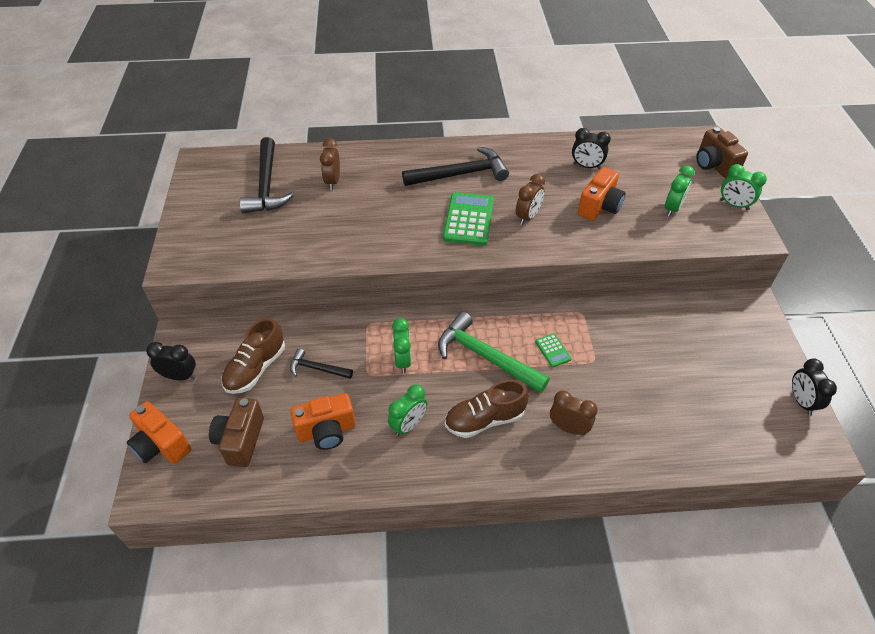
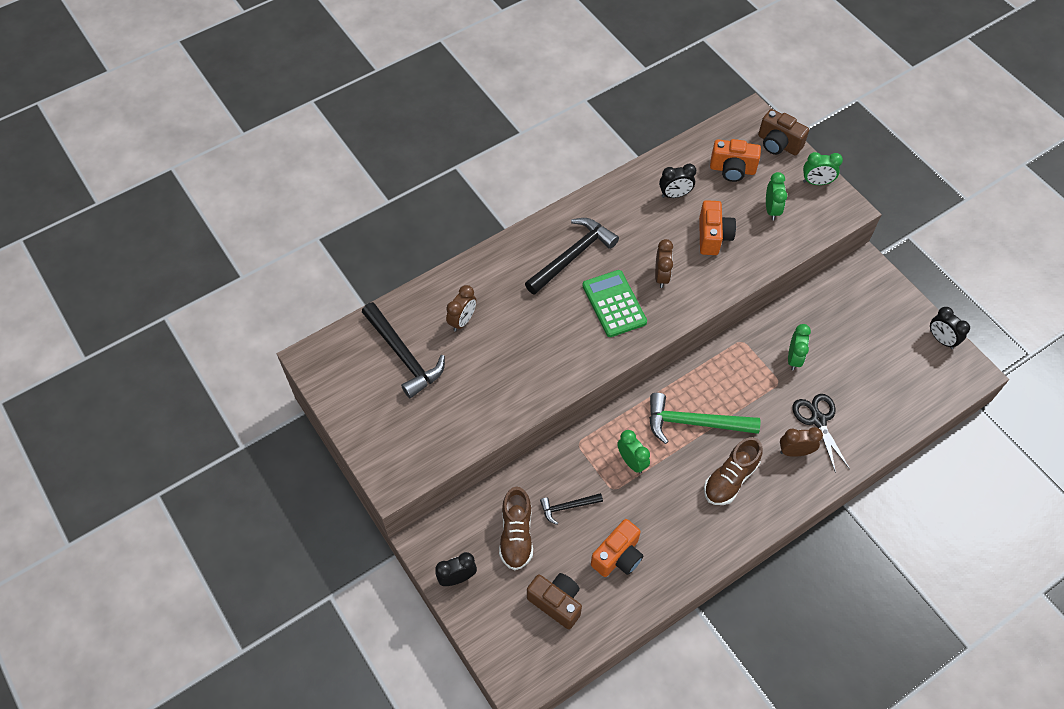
camera: 30 degrees left, 10 degrees up
(161, 445) = (495, 643): orange camera -> orange camera (732, 169)
(240, 440) = (556, 602): brown camera -> brown camera turned 150 degrees clockwise
(332, 181) = (462, 321): brown clock -> brown clock turned 120 degrees counterclockwise
(408, 425) = (676, 515): green clock -> green clock (794, 358)
(553, 350) = (742, 389): green calculator -> none
(613, 412) = (818, 420): none -> black scissors

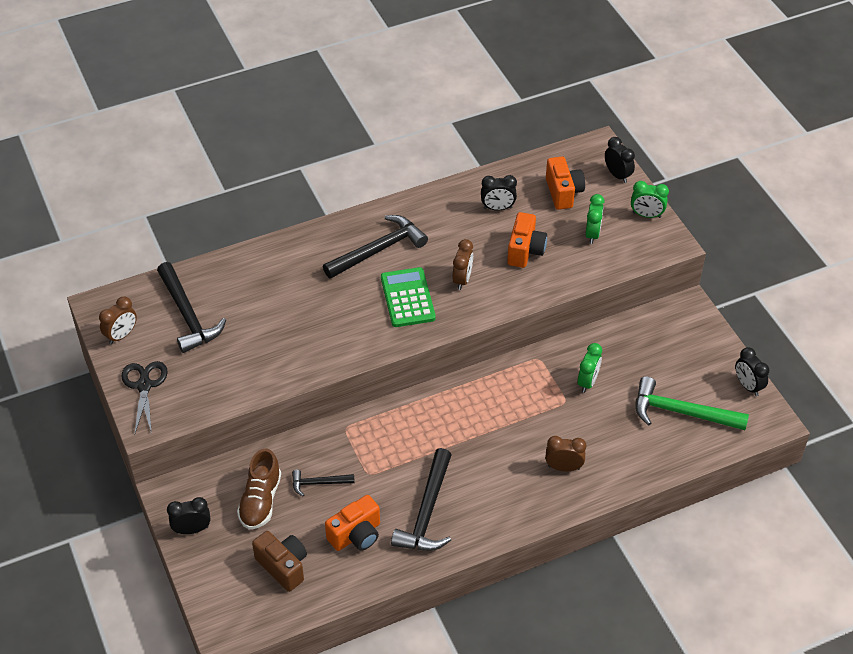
camera: 10 degrees right, 10 degrees down
(462, 321) = (253, 293): brown clock -> brown clock (121, 335)
(631, 462) = (394, 452): green clock -> none
(679, 520) = (427, 512): none -> black hammer
(694, 423) = (468, 426): green hammer -> green hammer (681, 412)
(730, 479) = (490, 482): brown shoe -> none
(732, 169) = (563, 192): orange camera -> orange camera turned 120 degrees counterclockwise
(778, 144) = (617, 175): brown camera -> black clock
(818, 420) = (596, 442): black scissors -> black scissors (144, 385)

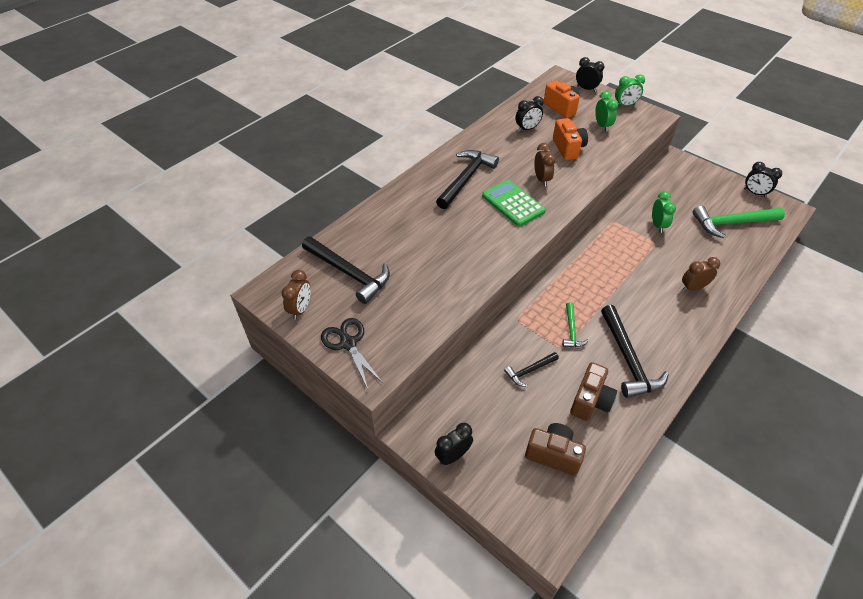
camera: 25 degrees left, 0 degrees up
(260, 501) = (493, 405): brown shoe -> none
(356, 535) = (590, 401): orange camera -> brown camera
(392, 461) = (571, 330): none -> green hammer

